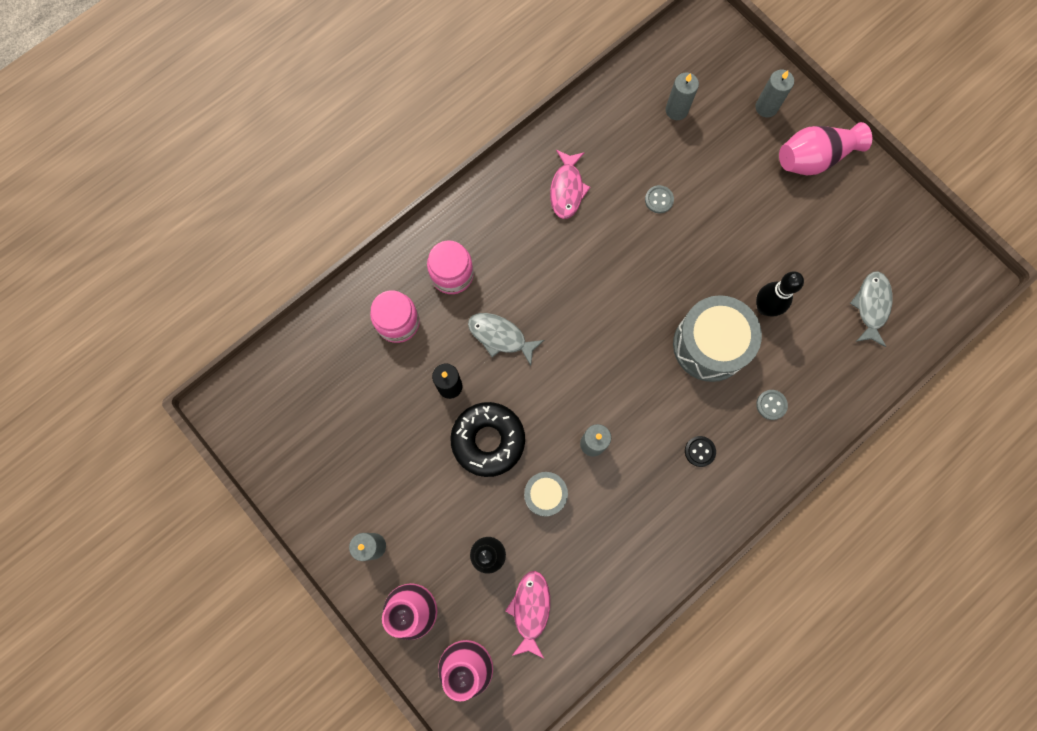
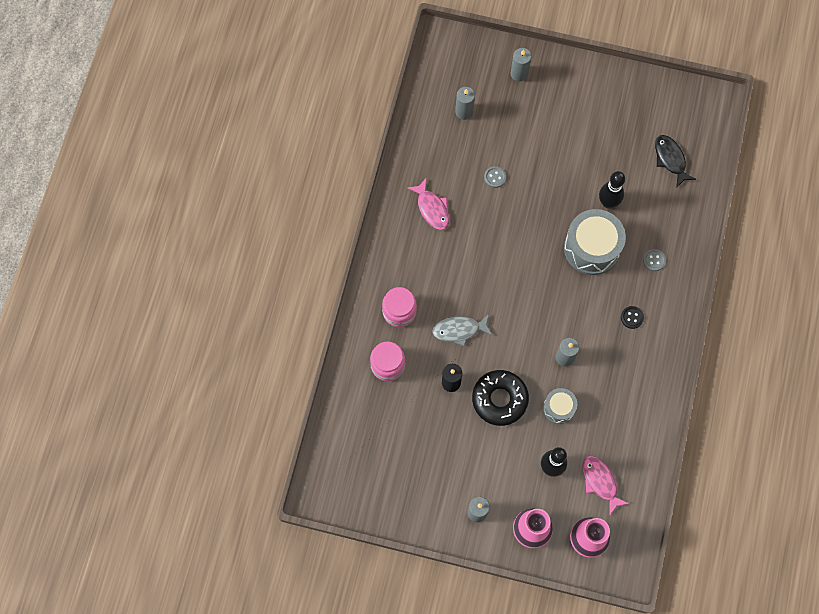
camera: 35 degrees left, 5 degrees down
(814, 158) = (571, 88): pink vase -> none
(871, 306) = (670, 159): grey fish -> black fish

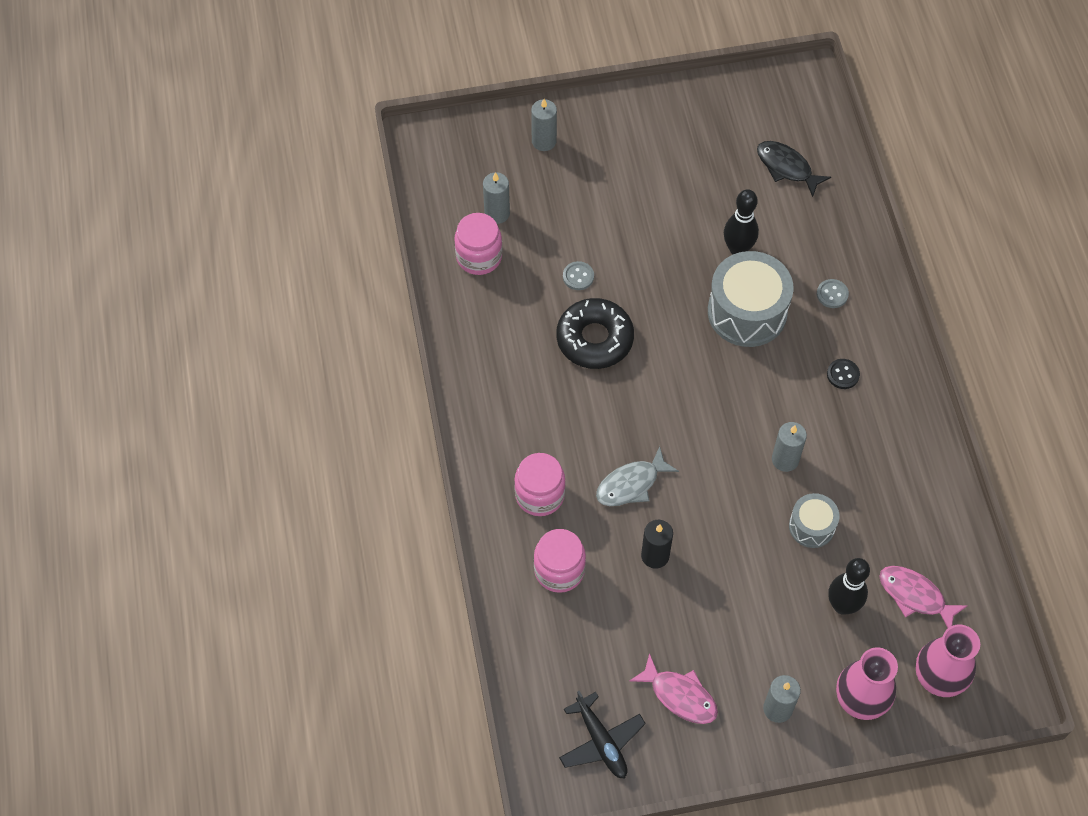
camera: 25 degrees left, 10 degrees down
(360, 483) = (601, 741): none -> black plane
(432, 208) = (516, 347): pink fish -> pink fish (680, 695)
(438, 137) = (479, 257): none -> pink jar
(499, 399) = (730, 549): black donut -> black donut (594, 339)

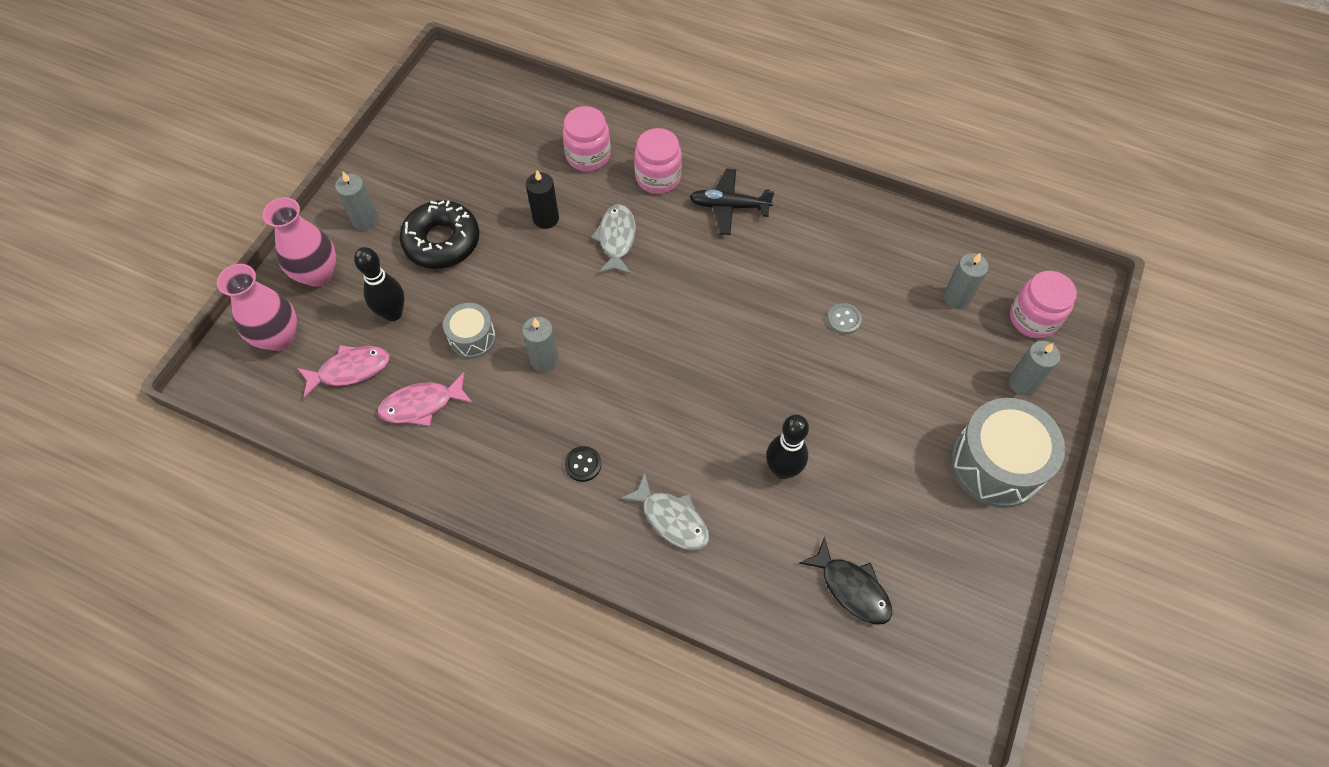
camera: 125 degrees right, 0 degrees up
(479, 257) = (916, 259): pink jar -> pink jar (1033, 318)
(594, 339) = (770, 294): black donut -> black donut (442, 241)
(601, 741) = (447, 110): black plane -> black plane (729, 206)
(680, 695) = (432, 170): pink fish -> pink fish (421, 405)
(747, 312) = (708, 430): grey drum -> grey drum (996, 464)
(786, 167) = (851, 588): black fish -> black fish turned 60 degrees clockwise
(832, 294) = (671, 519): grey button -> grey fish

